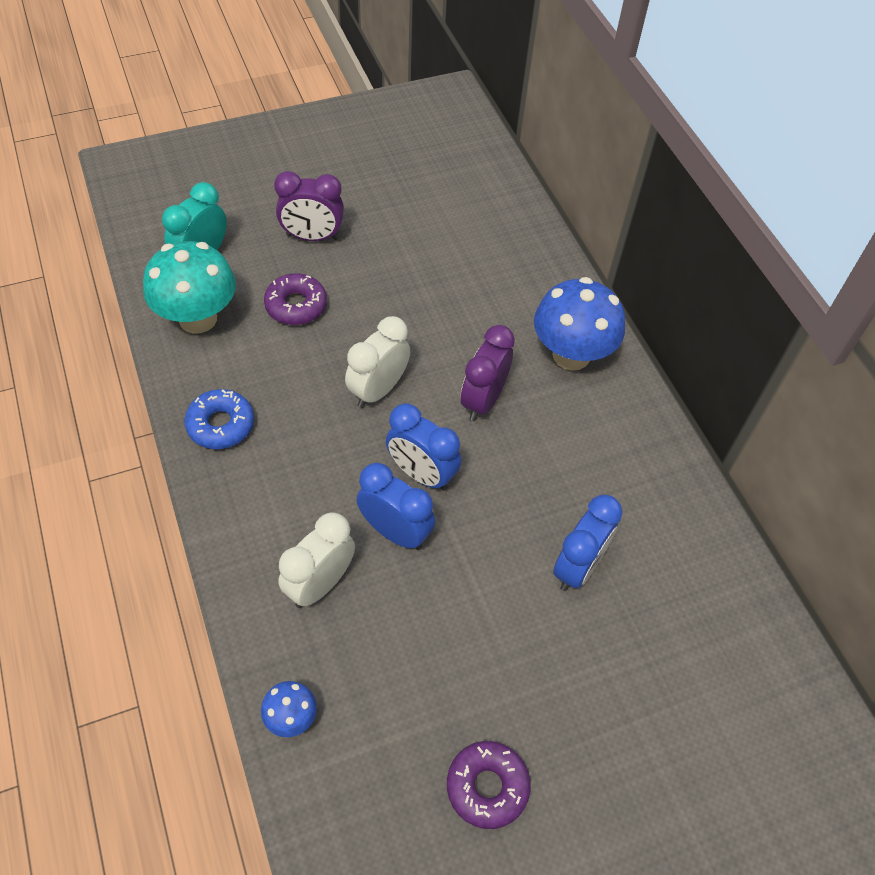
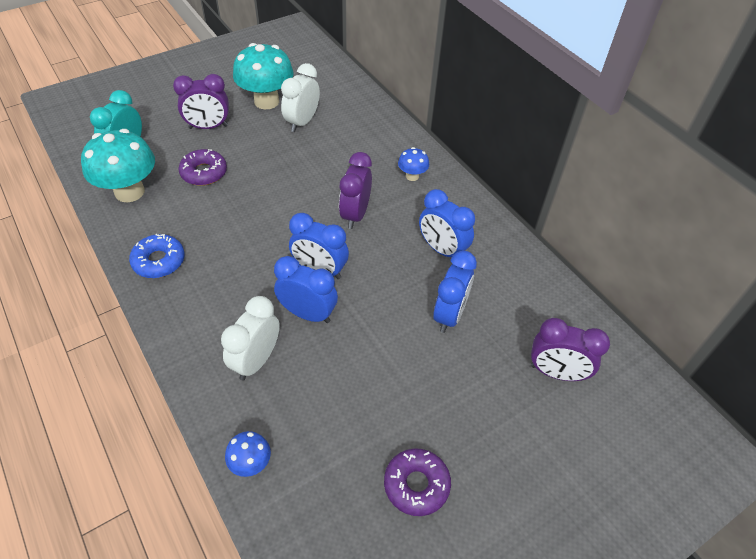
camera: 10 degrees left, 5 degrees down
(378, 390) = (276, 219): white clock -> white clock (302, 122)
(396, 208) = (266, 101): none -> turquoise mushroom
(571, 355) = (412, 176): blue mushroom -> blue mushroom, size x0.48
(588, 472) = (442, 250): none -> blue clock
(700, 674) = (556, 372): none -> purple clock

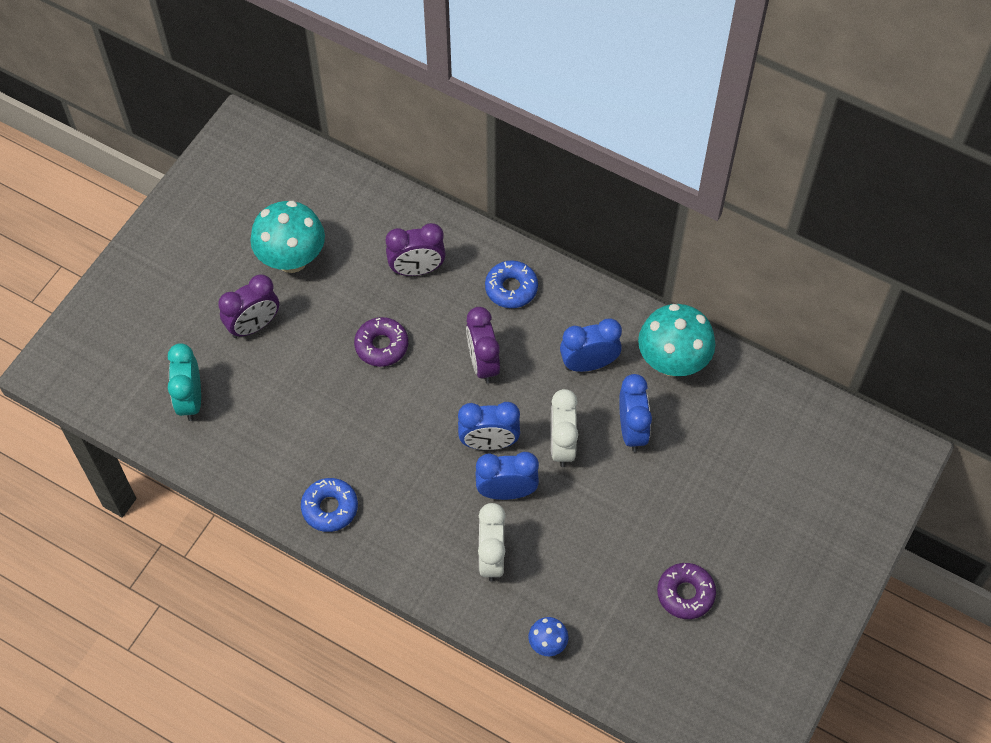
camera: 25 degrees left, 10 degrees up
(129, 192) = (236, 447): turquoise mushroom -> turquoise mushroom (672, 362)
(204, 173) = (295, 387): purple donut -> purple donut (381, 346)
(302, 122) = (352, 270): white clock -> white clock (562, 445)
(412, 176) = (511, 288): blue mushroom -> blue donut
(442, 250) = (588, 364): blue clock -> blue clock turned 150 degrees clockwise
(556, 372) = (748, 442): purple clock -> purple clock (417, 269)

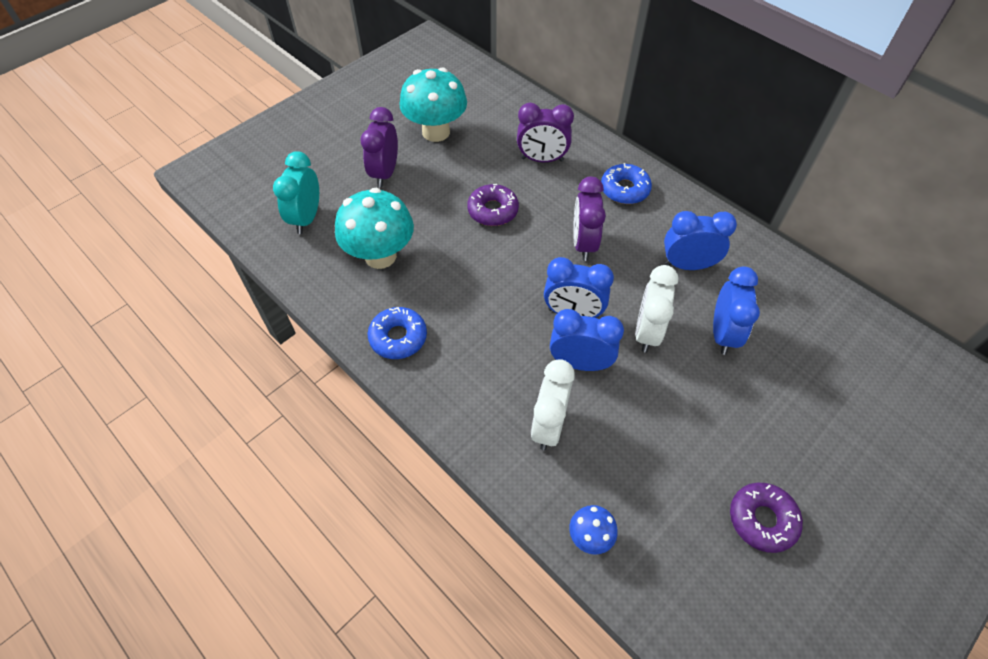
camera: 15 degrees right, 5 degrees down
(254, 326) = (385, 173): purple clock -> purple clock turned 120 degrees clockwise
(672, 362) = (773, 281): turquoise mushroom -> turquoise mushroom (380, 256)

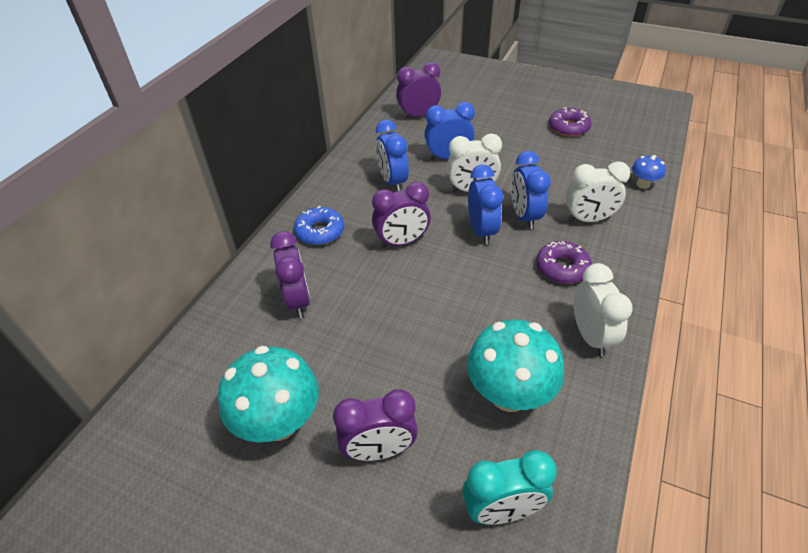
camera: 110 degrees left, 10 degrees down
(398, 337) = (590, 336): blue donut -> white clock
(493, 210) = (392, 318): purple donut -> purple donut (562, 268)
(836, 336) = (418, 115): none -> purple clock

